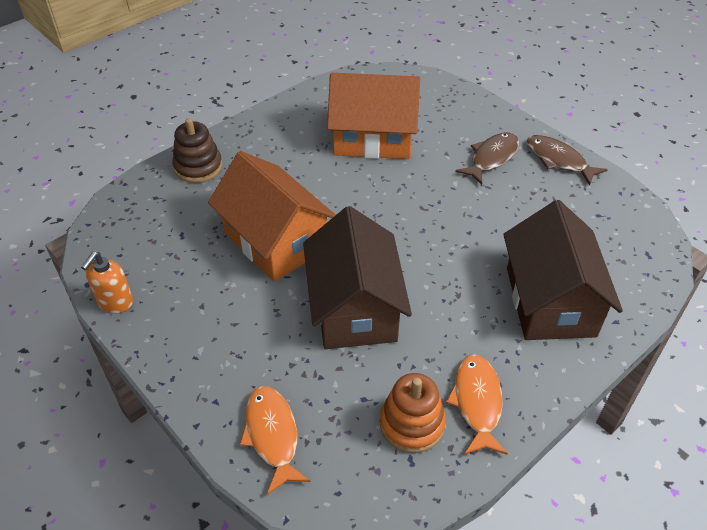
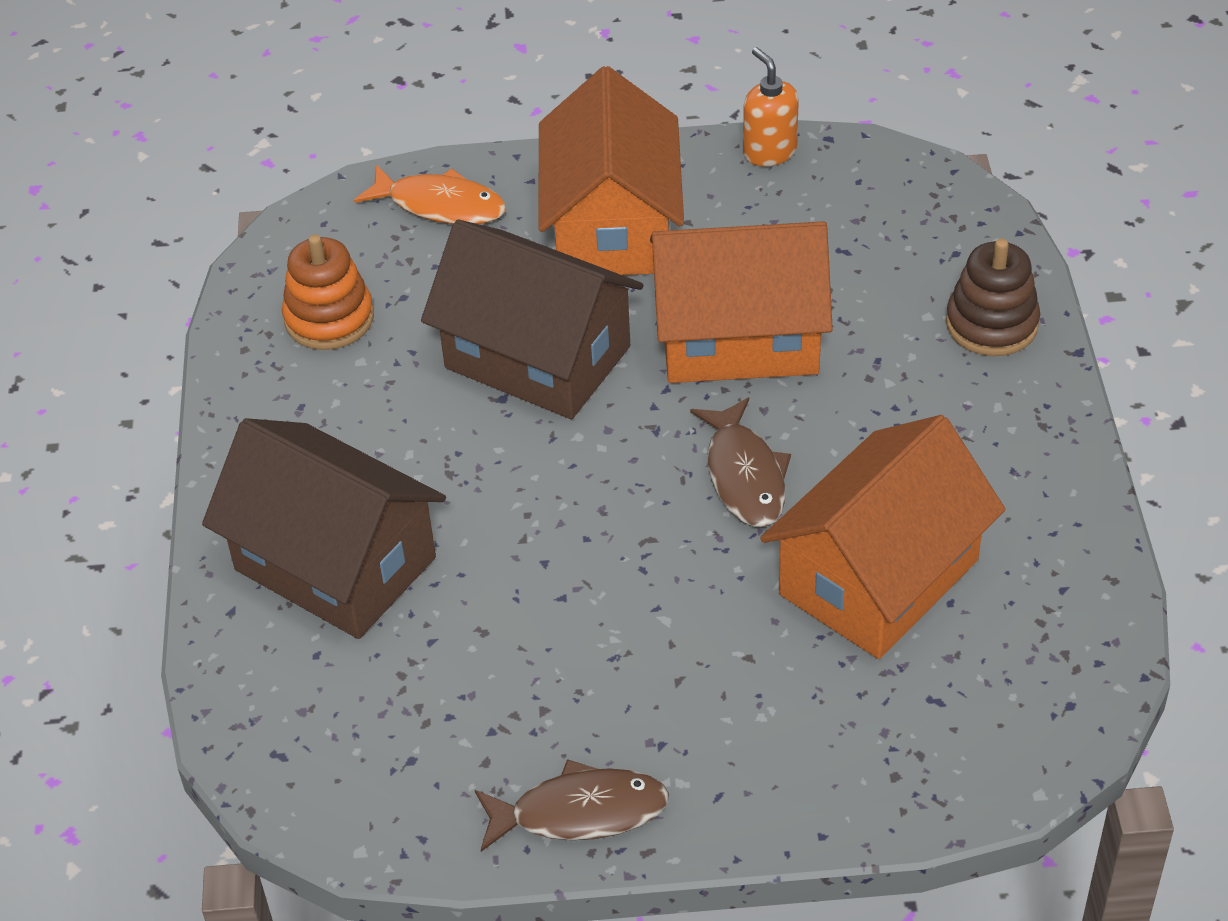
camera: 130 degrees right, 0 degrees up
(230, 336) = (612, 227): none -> orange house
(477, 402) = (290, 389): orange fish -> none
(491, 158) = (677, 714): brown fish -> brown fish (744, 475)

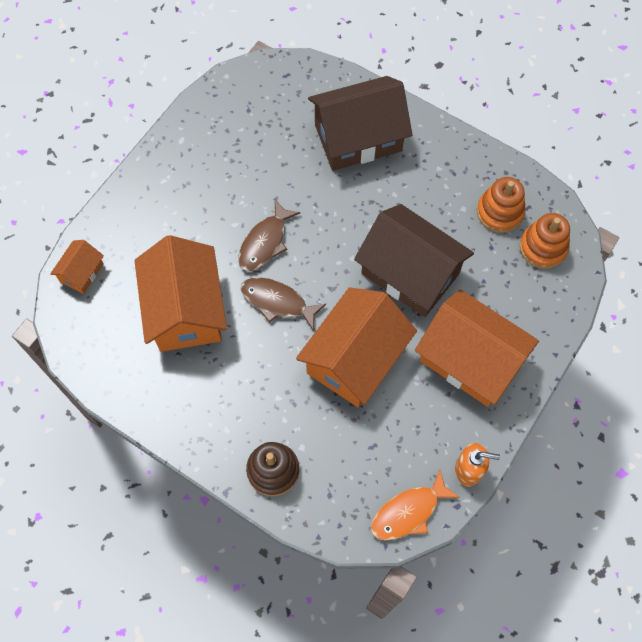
camera: 125 degrees right, 20 degrees up
(350, 245) = (543, 247): none -> orange stacking toy
(440, 205) = (543, 299): orange fish -> orange fish (409, 512)
(537, 357) = (410, 273): brown house -> brown house turned 60 degrees clockwise
(580, 812) = (181, 144): brown fish -> brown fish (265, 242)
(971, 767) = (81, 273): none -> orange house

